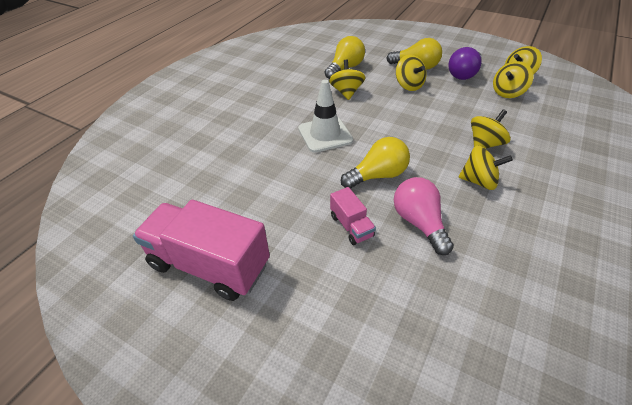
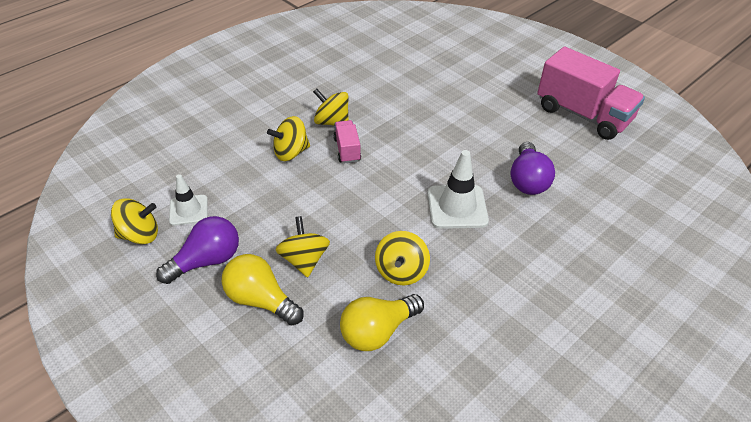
camera: 165 degrees left, 0 degrees up
(271, 168) = (527, 180): none -> purple light bulb
(351, 226) = (464, 115): pink truck -> pink truck (347, 150)
(377, 175) = (421, 148): yellow light bulb -> none
(419, 223) = (408, 105): pink light bulb -> none
(507, 93) = (188, 210): yellow spinning top -> white traffic cone

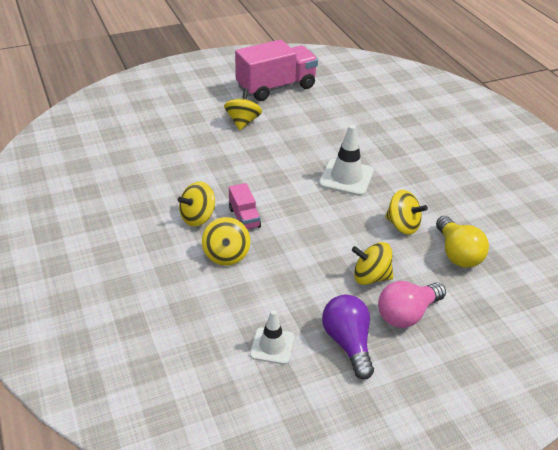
camera: 70 degrees left, 5 degrees down
(140, 235) = (291, 391): yellow spinning top -> yellow spinning top (243, 122)
(261, 300) = (407, 314): yellow light bulb -> pink light bulb
(347, 150) = (244, 218): pink truck -> pink truck turned 120 degrees counterclockwise
(527, 180) = (334, 136): purple light bulb -> none

